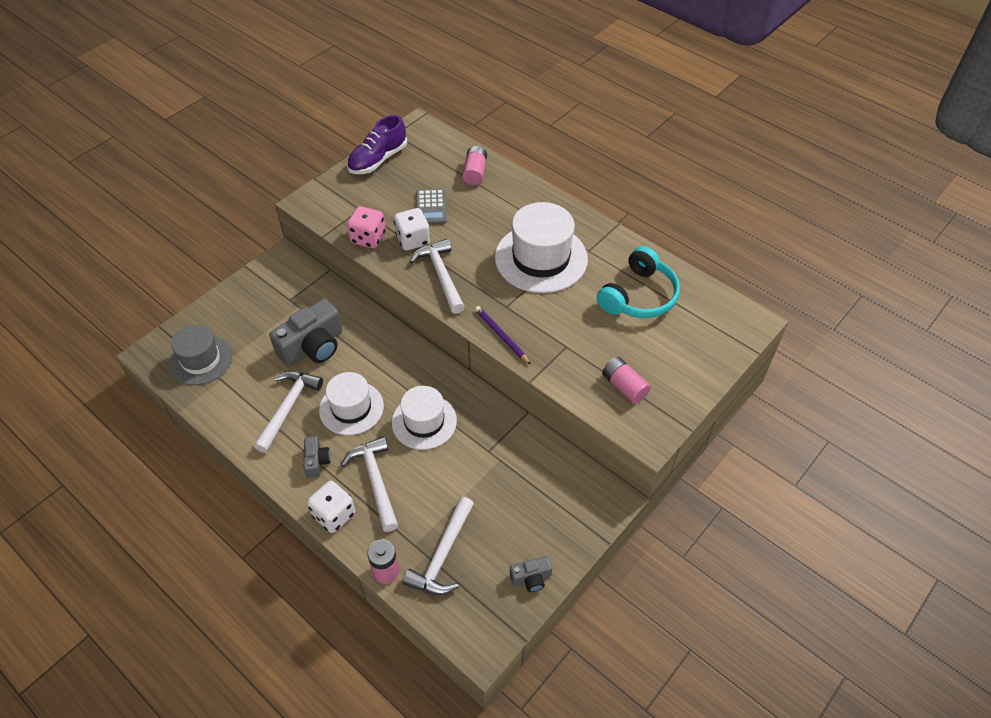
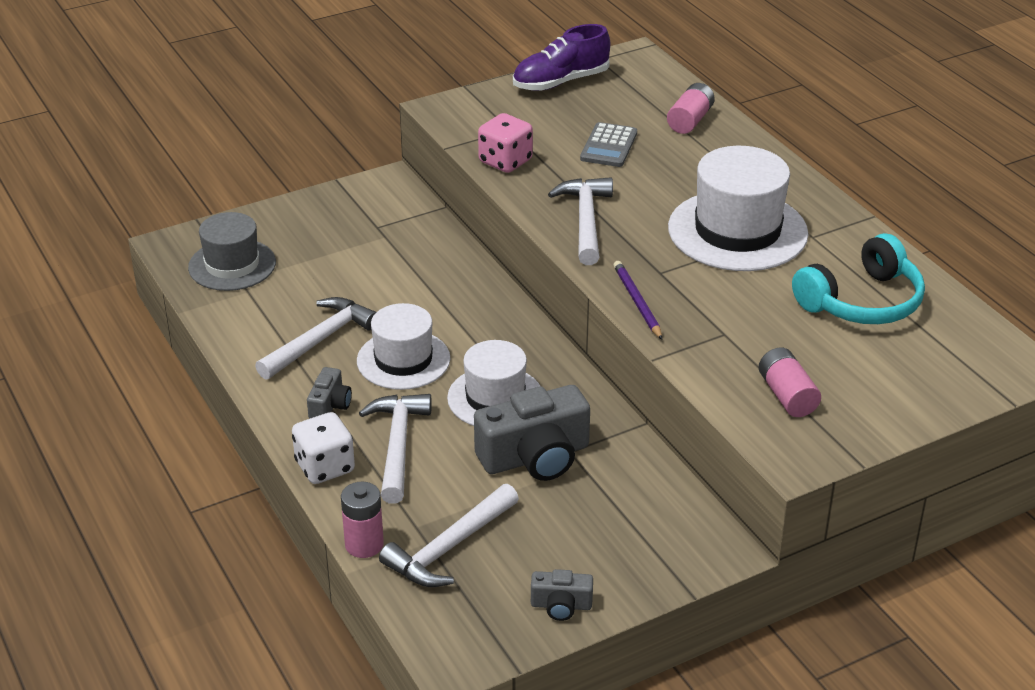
camera: 20 degrees right, 15 degrees down
(313, 346) = (384, 283): grey camera -> grey camera (535, 457)
(413, 240) = (565, 175): white dice -> none

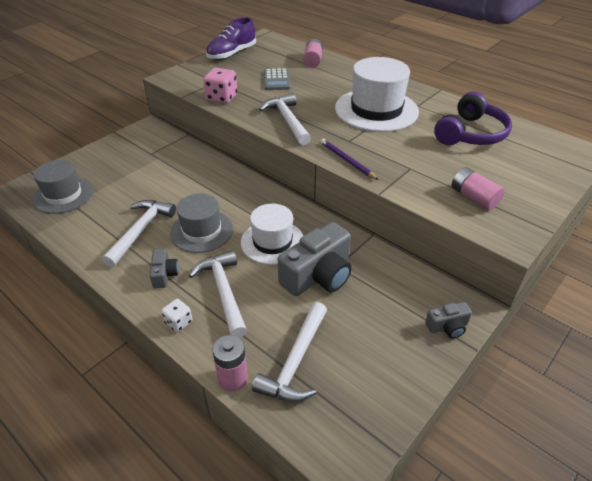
camera: 20 degrees left, 5 degrees up
(325, 467) = (178, 322): white dice -> white dice, size x0.60
(403, 360) = (202, 231): white hat -> grey hat
(561, 605) = (396, 385): grey camera -> grey camera (447, 327)
(862, 302) = (471, 134): turquoise headphones -> purple headphones

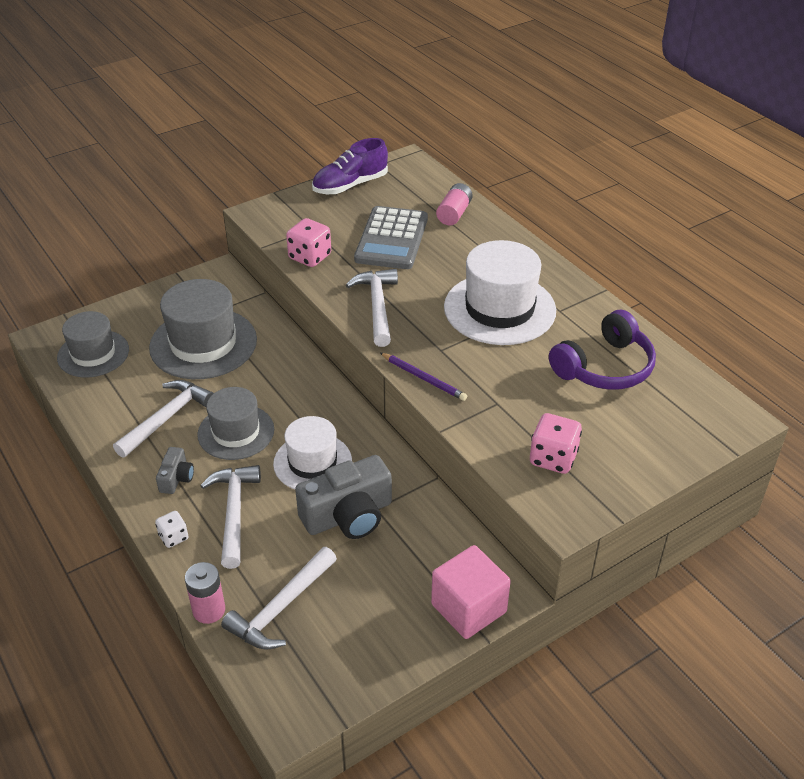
camera: 15 degrees right, 0 degrees up
(152, 174) = (203, 343): none -> grey hat
(277, 80) = (391, 239): grey calculator -> grey calculator, size x1.67
(347, 160) = (424, 378): purple pencil -> purple pencil turned 150 degrees clockwise
(447, 327) = (468, 608): grey camera -> pink cube
(473, 197) = (553, 458): pink battery -> pink dice

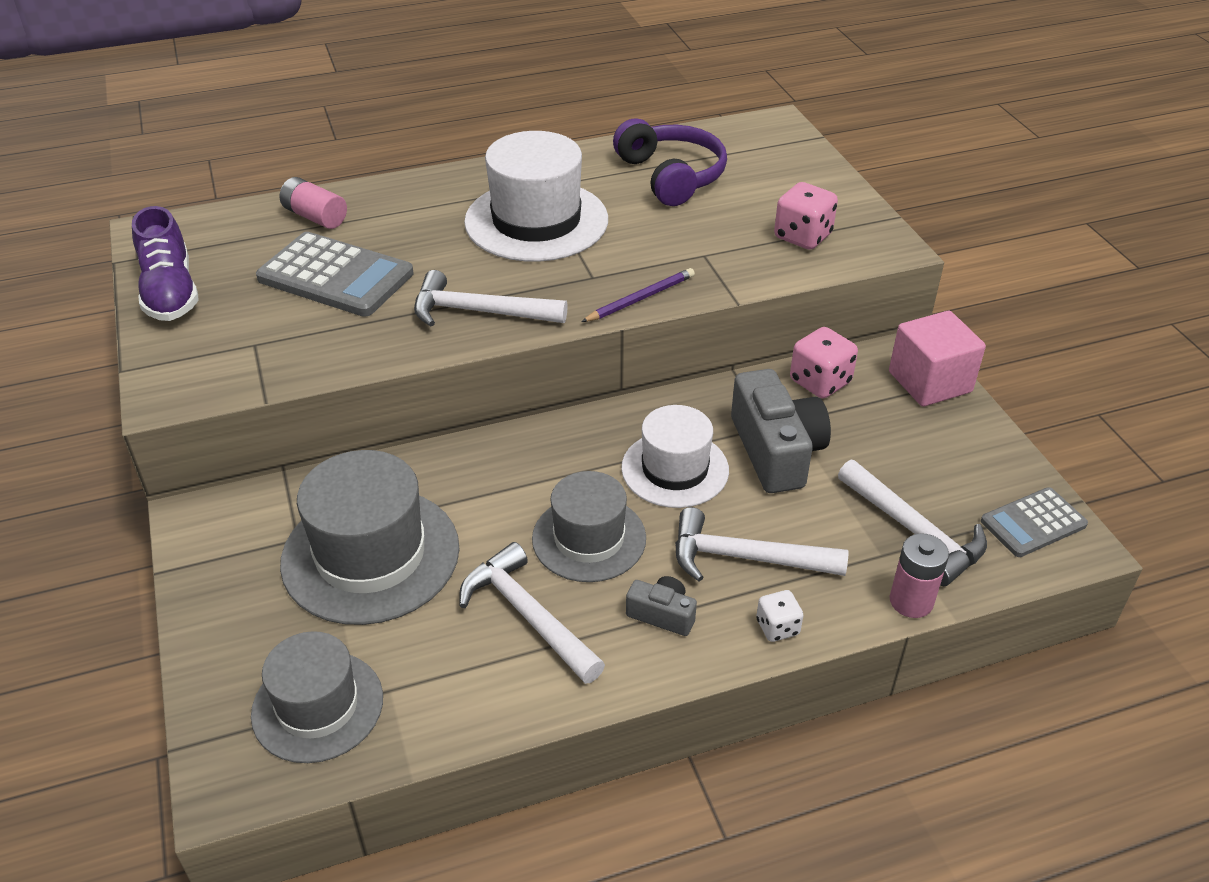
camera: 75 degrees left, 0 degrees up
(308, 689) = (1033, 523): none -> grey calculator
(310, 257) = (326, 356): pink dice -> pink dice (820, 382)

